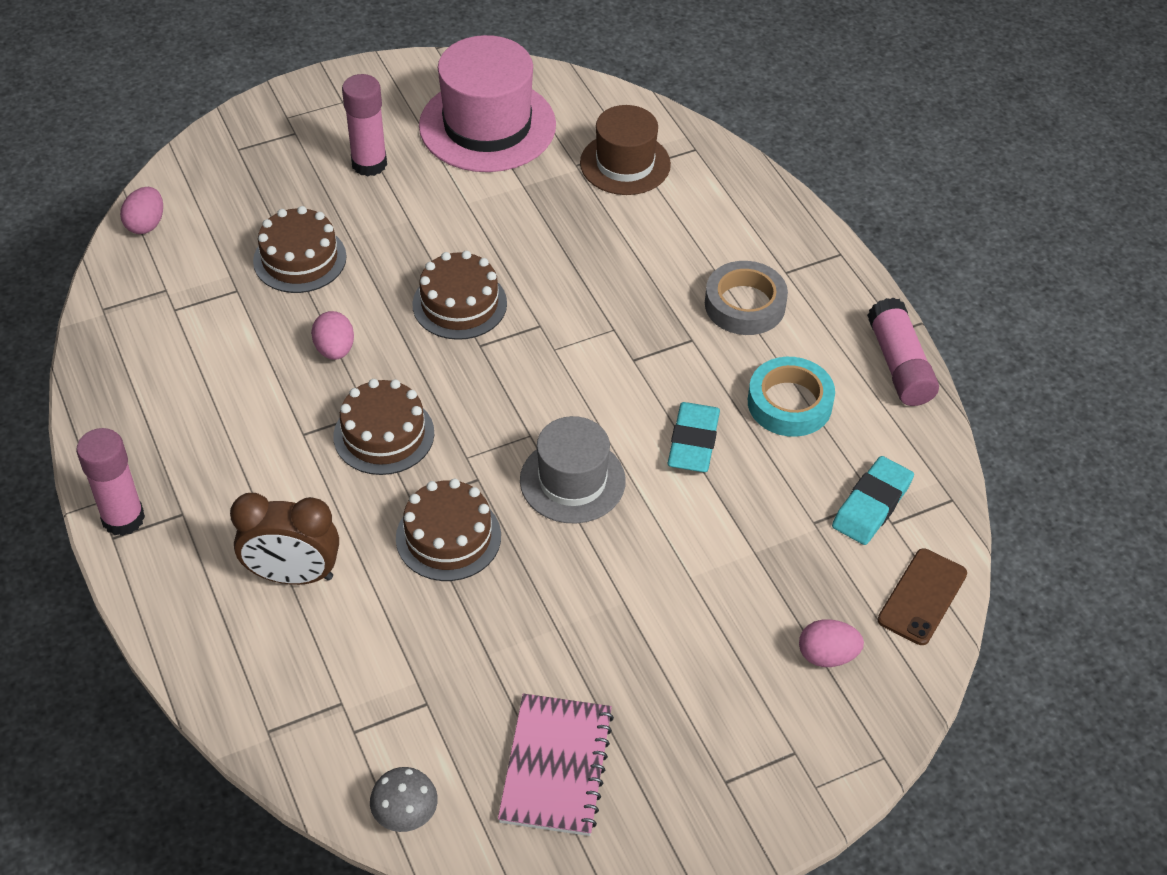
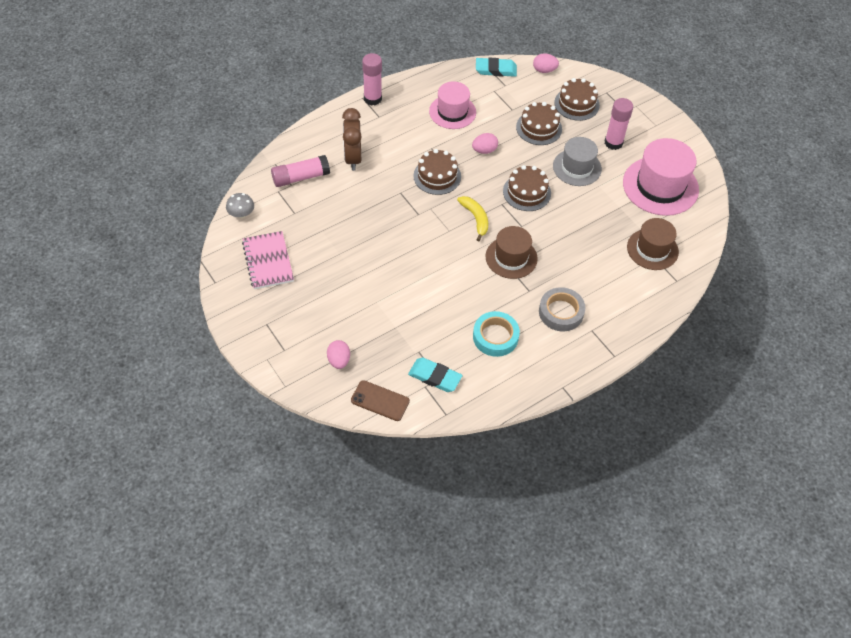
camera: 80 degrees right, 5 degrees up
(211, 384) = (452, 112): none -> pink hat
(448, 537) = (383, 208): brown cake -> brown cake (576, 104)
(508, 390) = (475, 218): none -> yellow banana
(556, 766) = (268, 261): pink notebook -> pink notebook turned 75 degrees clockwise
(572, 480) = (424, 250): grey hat -> grey hat (577, 167)
(612, 352) = (511, 257): none -> brown hat
(693, 442) = (459, 296): turquoise eraser -> turquoise eraser (495, 70)
(899, 365) = (536, 387): pink glue stick -> pink glue stick (300, 177)

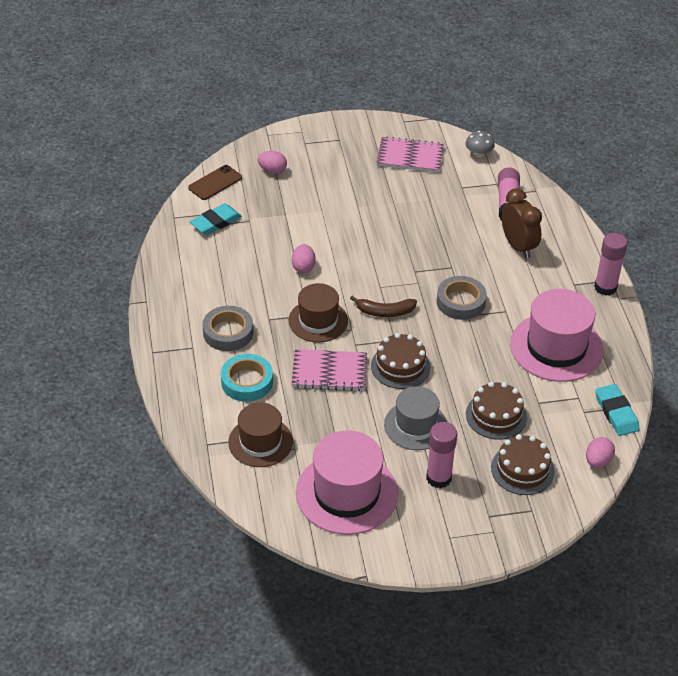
camera: 115 degrees right, 10 degrees down
(353, 158) = (518, 246): brown clock -> brown clock turned 45 degrees clockwise
(437, 176) = (461, 302): brown cake -> grey tape
(452, 112) = (556, 347): pink hat -> pink hat, size x1.54
(475, 218) = (385, 312): yellow banana -> brown banana
(484, 150) = (481, 353): pink egg -> pink egg (303, 267)
(495, 70) = (616, 413): turquoise eraser -> turquoise eraser turned 45 degrees counterclockwise
(495, 337) = (231, 275): turquoise tape -> turquoise tape (247, 382)
(560, 232) = (329, 372): none -> pink notebook

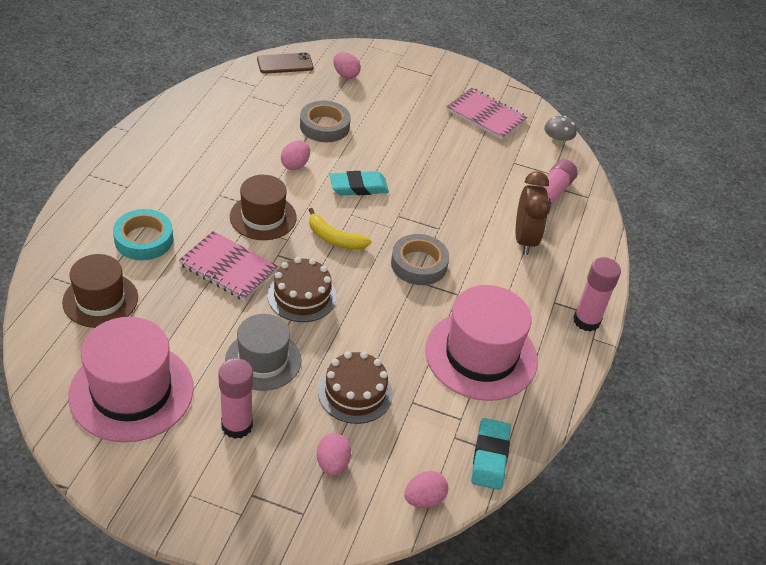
camera: 25 degrees right, 0 degrees up
(216, 222) = (253, 94): turquoise eraser -> turquoise eraser (358, 187)
(228, 332) = (171, 189): grey tape -> grey tape (324, 126)
(385, 312) = (334, 239): brown banana -> yellow banana
(522, 469) = (332, 464): brown cake -> pink egg

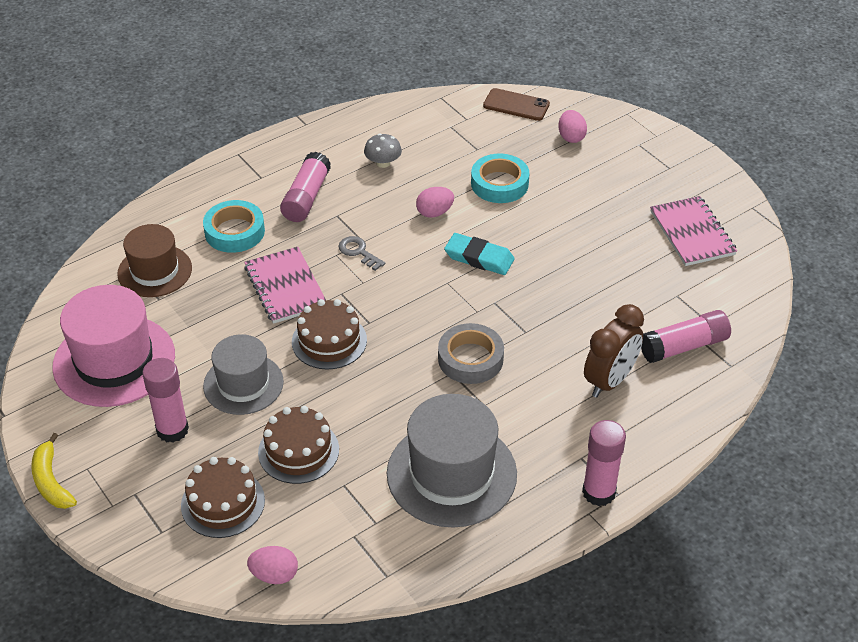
camera: 40 degrees right, 0 degrees up
(181, 189) = (306, 197): none -> pink glue stick
(263, 217) = (358, 252): brown hat -> grey key
(324, 126) = (499, 184): grey tape -> turquoise tape
(332, 464) = (223, 503): pink egg -> brown cake
(334, 239) = (409, 300): yellow banana -> yellow banana (51, 481)
(481, 355) = (451, 474): pink hat -> grey hat
(490, 456) = (371, 570): turquoise eraser -> none
(557, 141) = (753, 291): grey mushroom -> grey mushroom (383, 163)

